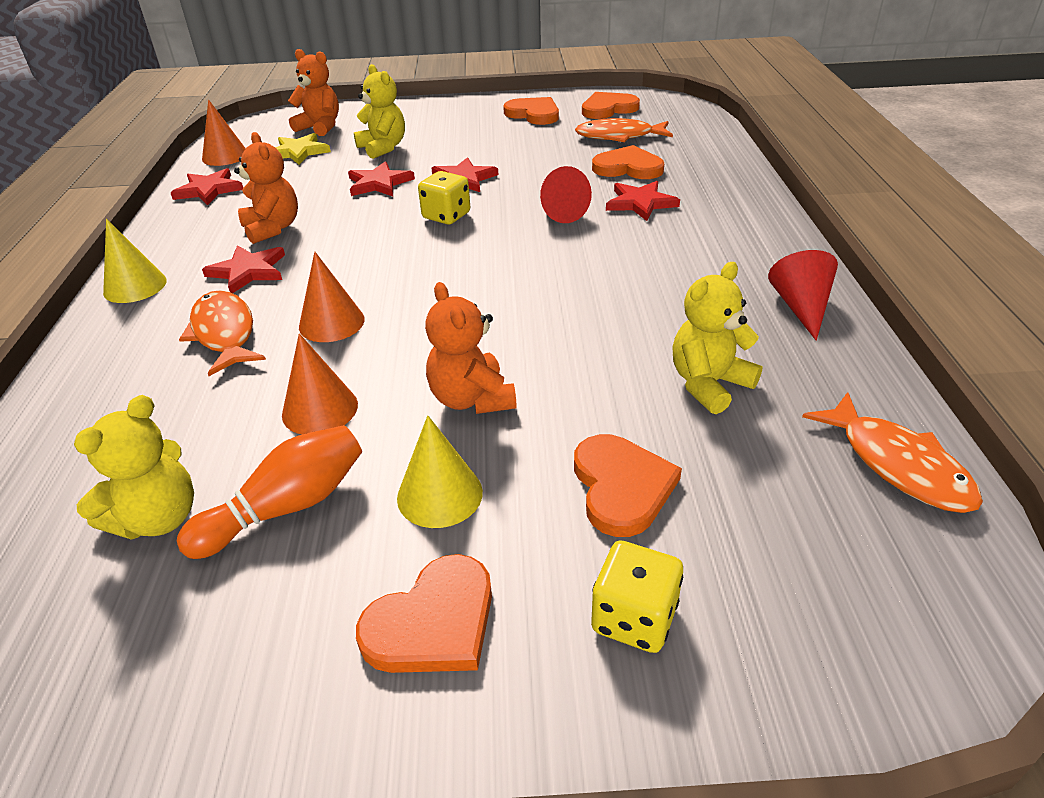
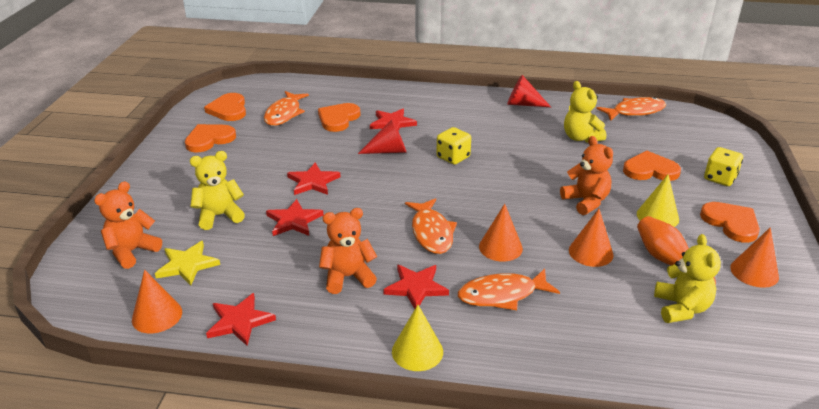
camera: 80 degrees left, 5 degrees down
(158, 518) = (681, 308): yellow teddy bear -> yellow teddy bear turned 45 degrees clockwise
(249, 647) = (754, 272): none -> orange cone
(363, 267) = (431, 232): none -> orange fish
(446, 216) = (371, 193): yellow dice -> yellow dice (453, 157)
(472, 399) = (586, 201): orange teddy bear -> orange teddy bear turned 105 degrees counterclockwise

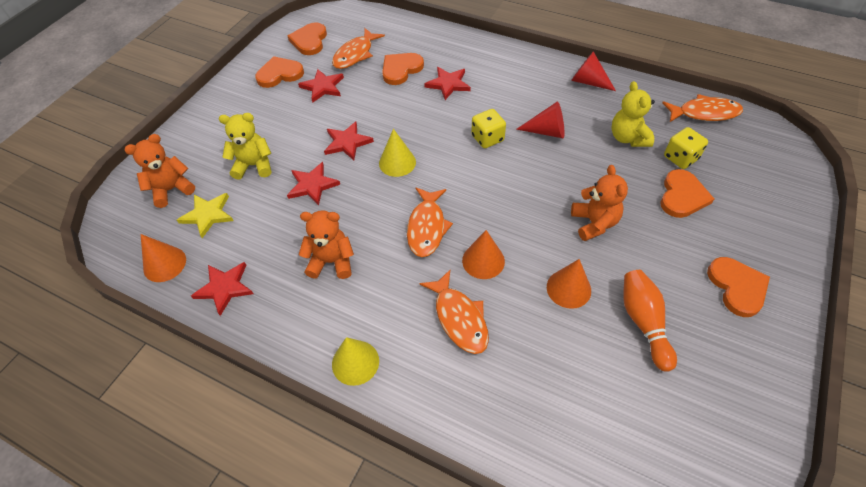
camera: 20 degrees right, 20 degrees up
(388, 151) = (430, 118): red cone -> red cone (546, 131)
(416, 287) = (385, 289): red star -> red star (323, 87)
(502, 295) = (459, 318): orange fish -> orange fish turned 120 degrees counterclockwise
(650, 170) = (682, 196): orange heart -> orange heart turned 90 degrees clockwise
(657, 216) = (660, 259): yellow cone -> yellow cone (397, 162)
(681, 308) = (627, 382): yellow teddy bear -> none
(720, 178) = (755, 224): yellow dice -> yellow dice (680, 158)
(754, 272) = (730, 357): orange cone -> none

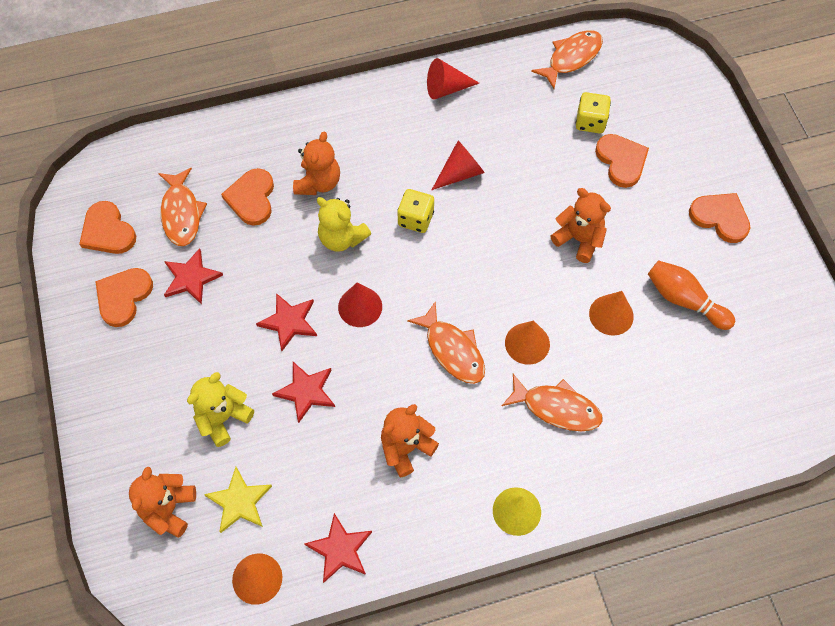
camera: 45 degrees left, 10 degrees up
(397, 162) = (360, 306): yellow cone -> red cone
(448, 84) = (318, 183): red star -> orange teddy bear
(628, 138) = (533, 130): yellow teddy bear -> yellow teddy bear (342, 238)

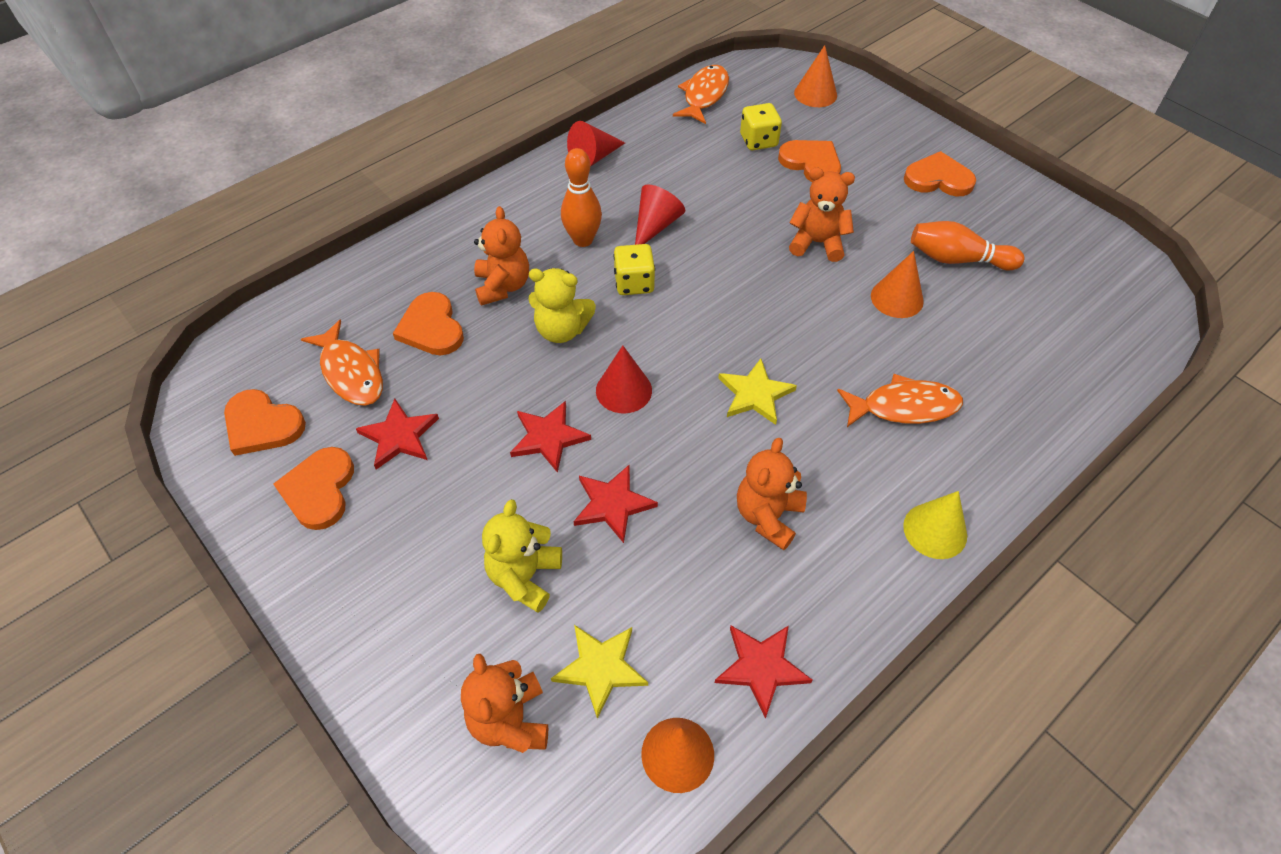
camera: 25 degrees left, 10 degrees down
(398, 164) = (583, 240): none -> orange bowling pin
(452, 350) = (755, 394): orange fish -> yellow star
(527, 343) = (830, 357): orange cone -> orange cone (815, 94)

